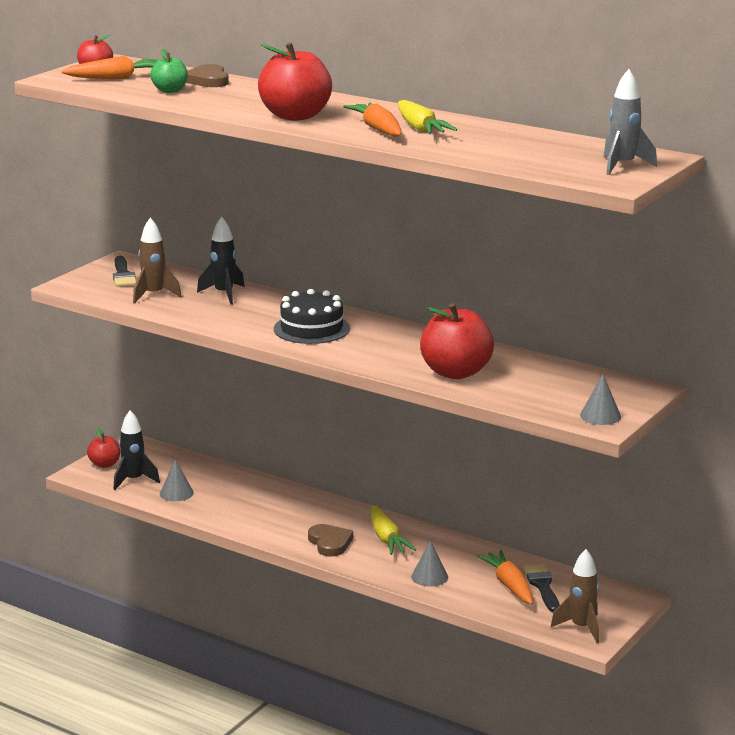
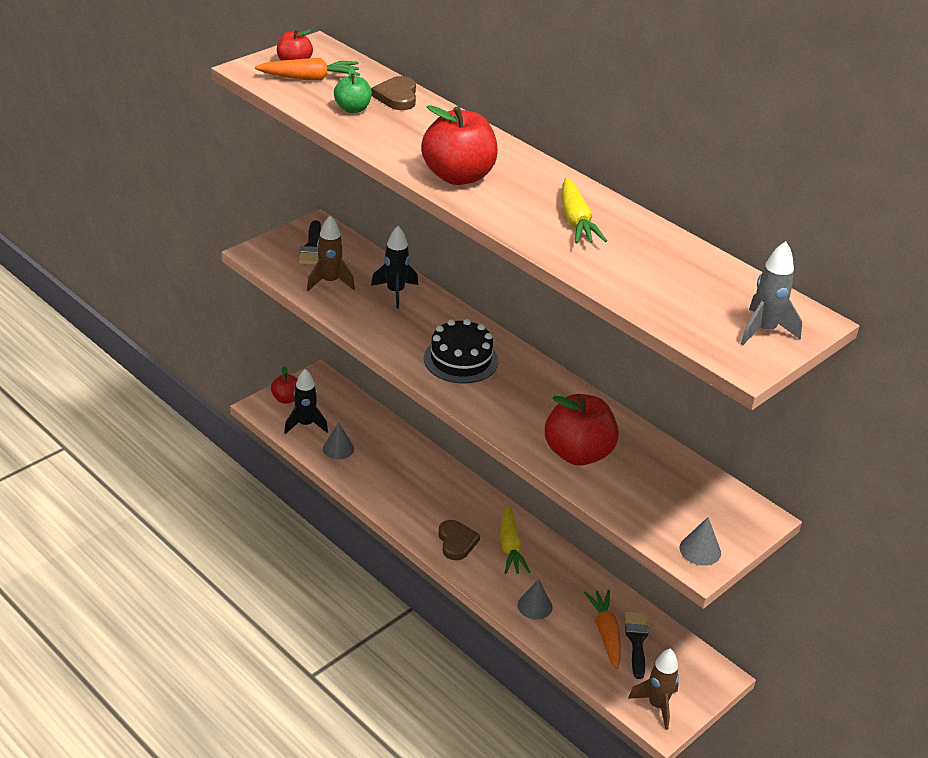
camera: 10 degrees right, 15 degrees up
(378, 129) = (532, 215): orange carrot -> none

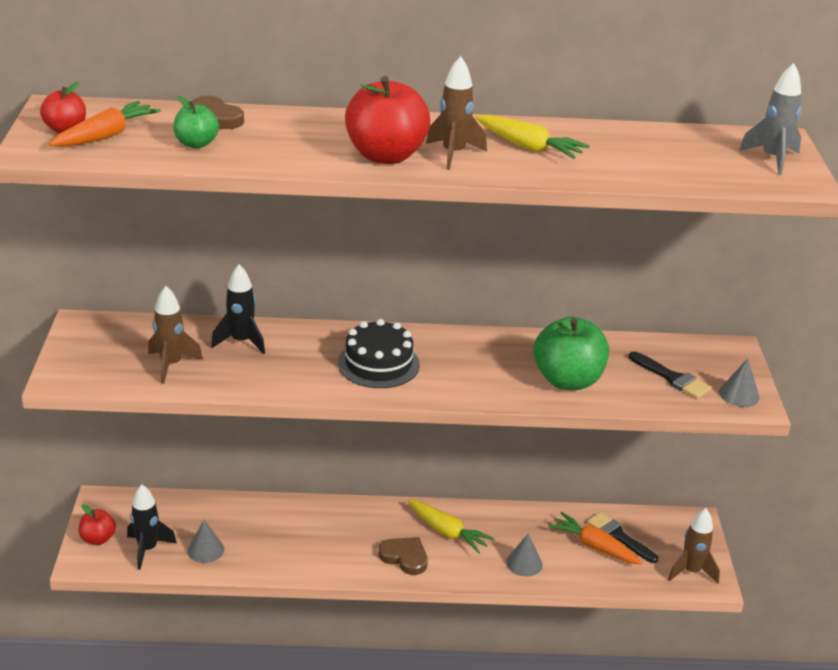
camera: 45 degrees left, 5 degrees down
(312, 247) = (105, 345): black brush -> black brush (672, 378)
(508, 198) = (453, 154): none -> brown rocket
(578, 453) = (567, 380): red apple -> green apple

